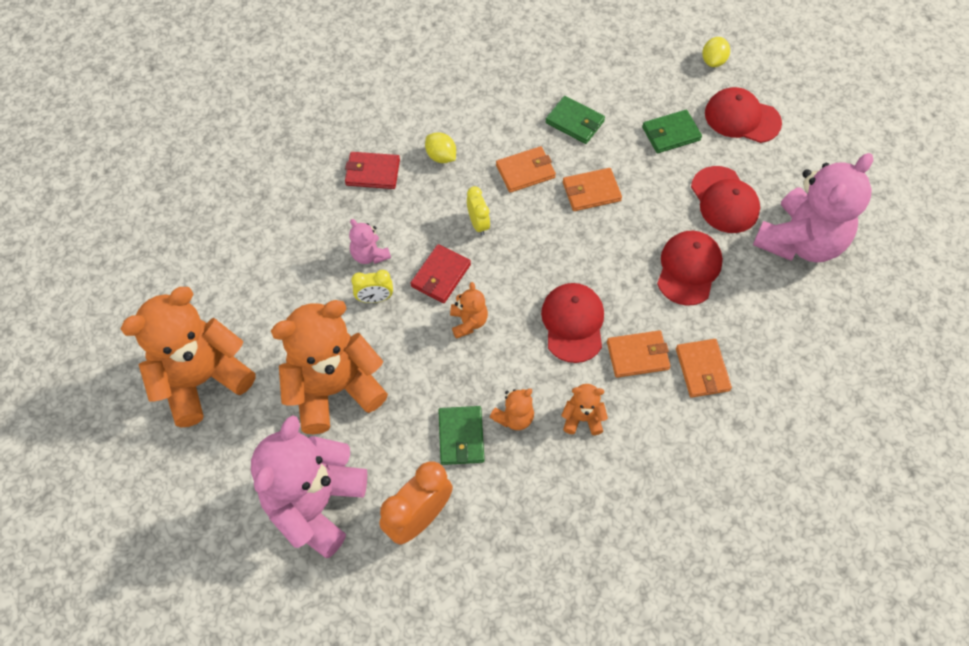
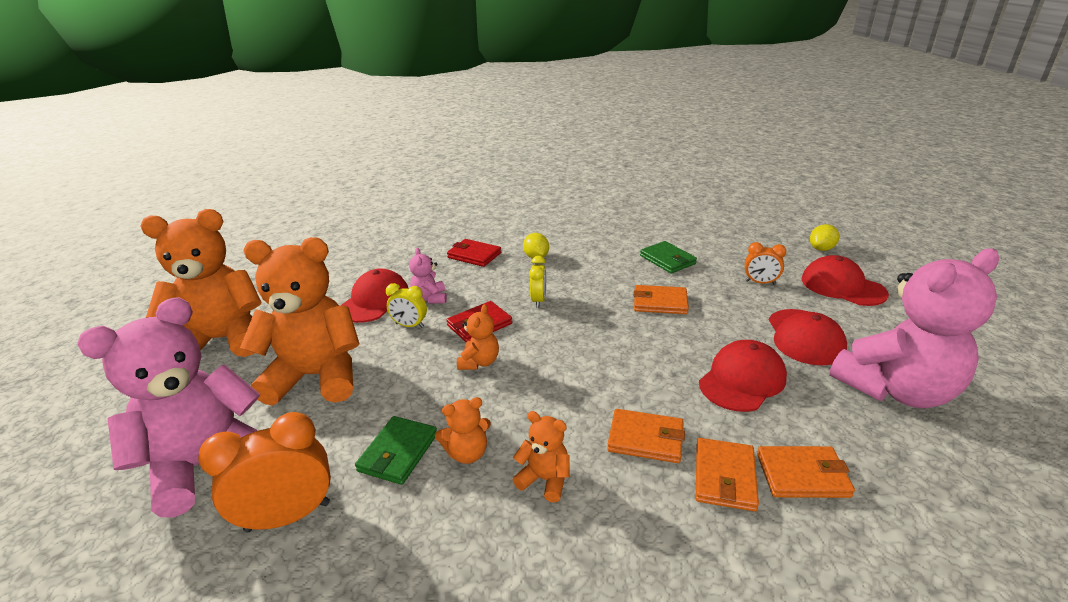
camera: 25 degrees right, 30 degrees down
(525, 171) = (604, 279): orange wallet -> orange wallet (802, 475)
(573, 323) = (585, 391): red cap -> red cap (374, 301)
(671, 134) = (760, 282): green wallet -> orange clock

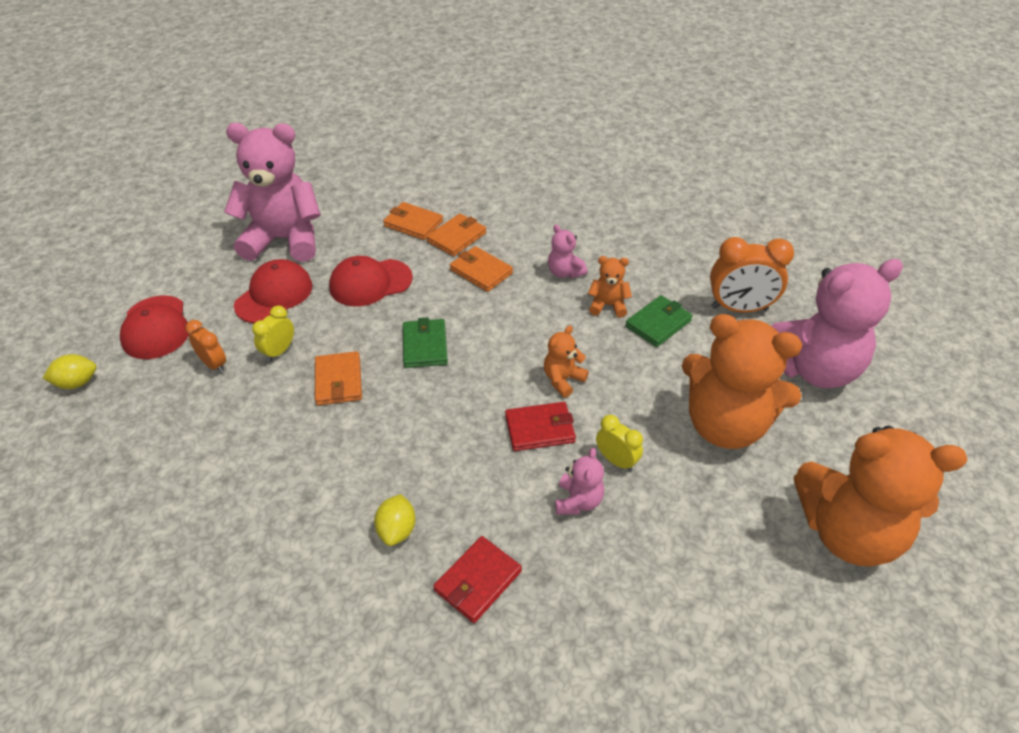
camera: 155 degrees left, 15 degrees up
(374, 301) = (650, 529): red cap -> none
(474, 255) = (478, 581): red wallet -> red wallet turned 75 degrees clockwise
(538, 300) = (455, 439): yellow clock -> yellow clock (279, 351)
(545, 479) = (564, 272): orange teddy bear -> pink teddy bear
(660, 302) = (338, 381): orange wallet -> orange wallet turned 45 degrees clockwise
(667, 260) = (251, 443): green wallet -> green wallet (425, 346)

